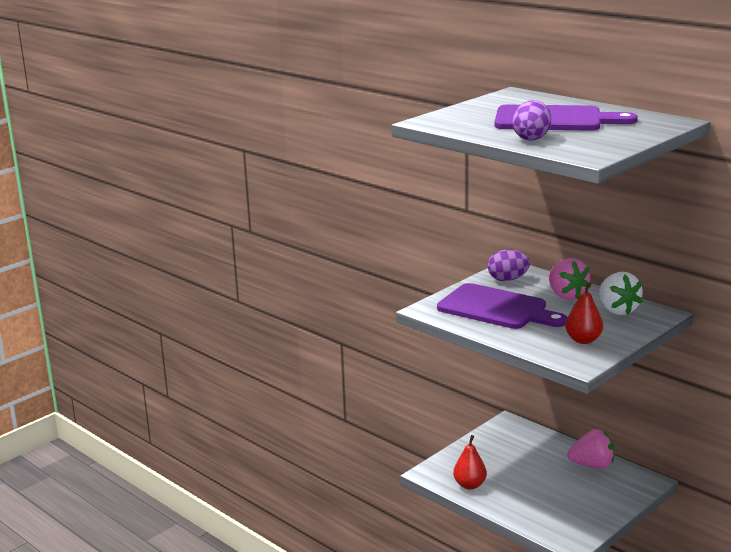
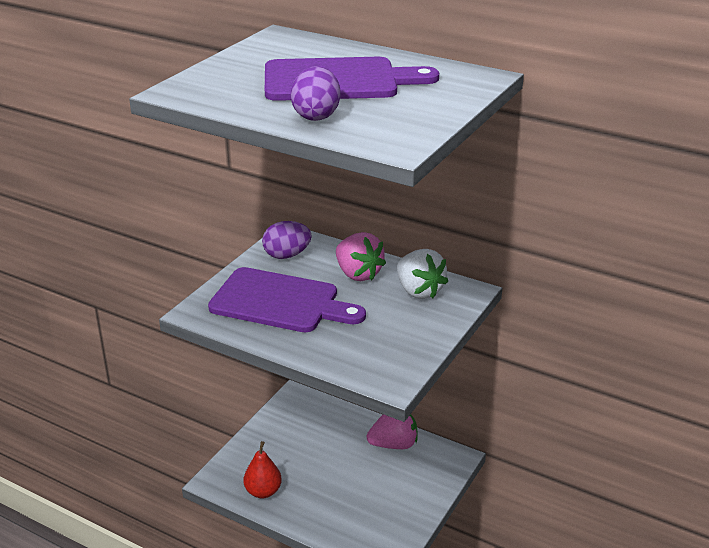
camera: 15 degrees left, 10 degrees up
(583, 340) = (388, 342): red pear -> none

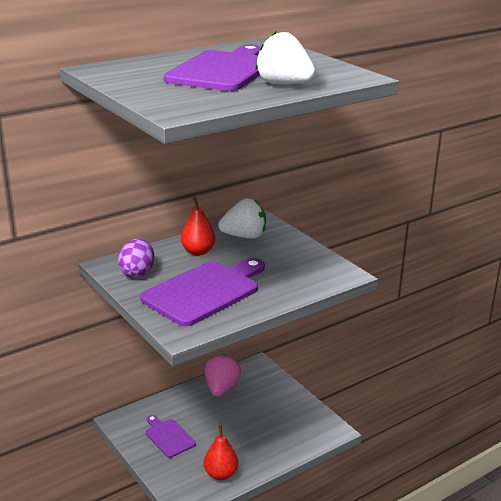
camera: 65 degrees left, 5 degrees down
(293, 436) = (168, 437): none -> purple cutting board
(316, 116) = (284, 84): purple egg -> white strawberry
(358, 274) = (198, 251): pink strawberry -> red pear

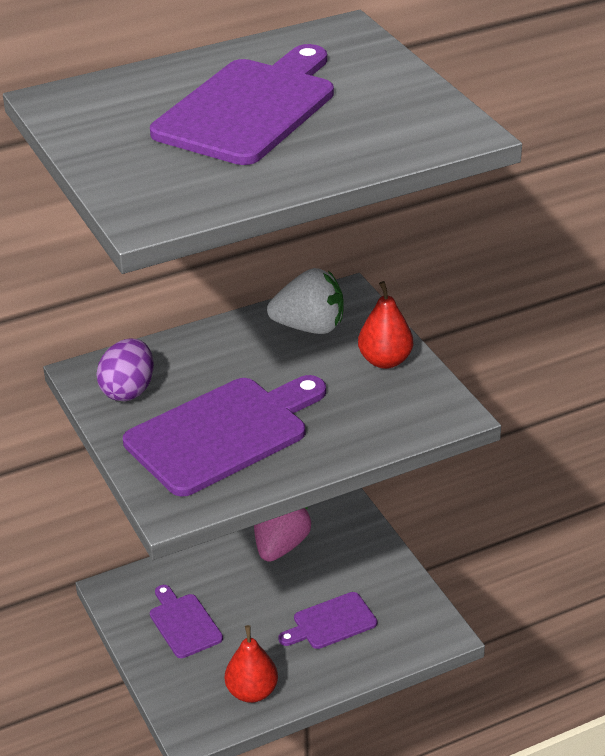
camera: 10 degrees right, 10 degrees up
(198, 251) = (229, 354): red pear -> red pear (385, 361)
(263, 429) = (331, 622): none -> purple cutting board
(284, 84) = (332, 150): white strawberry -> none

